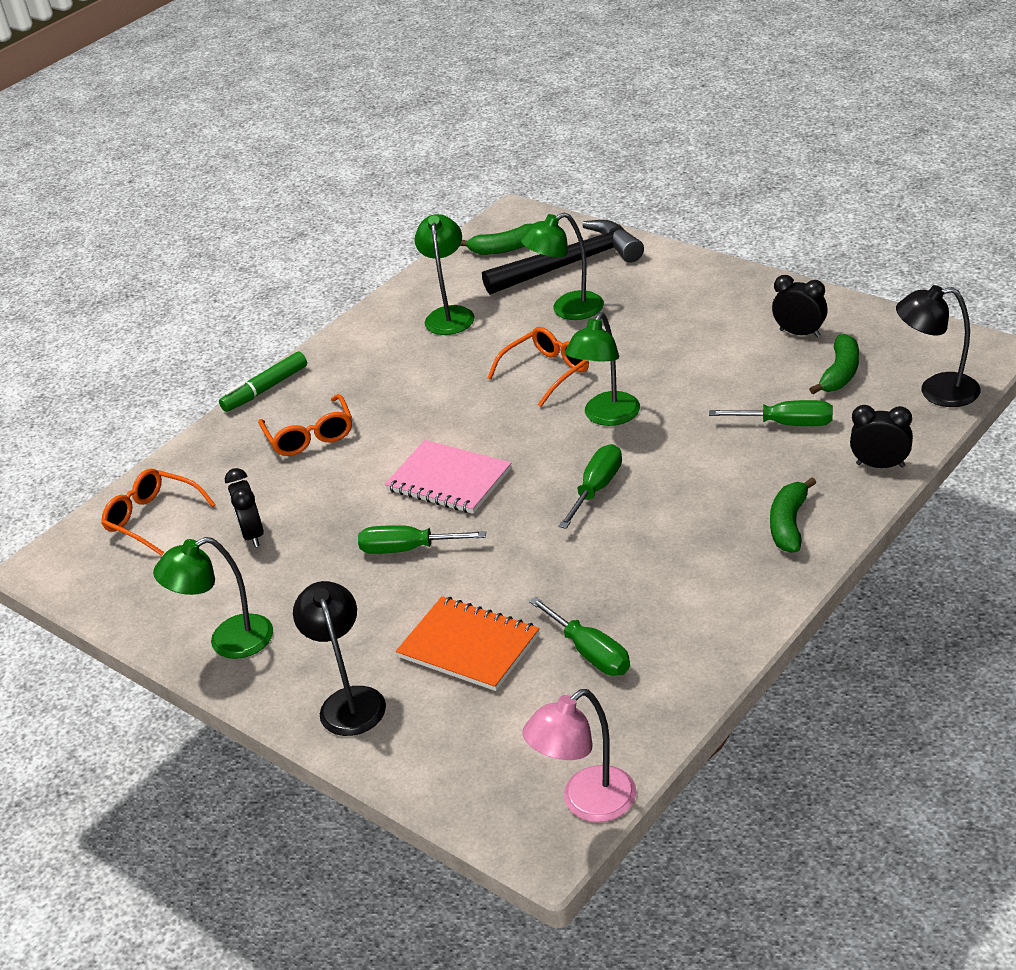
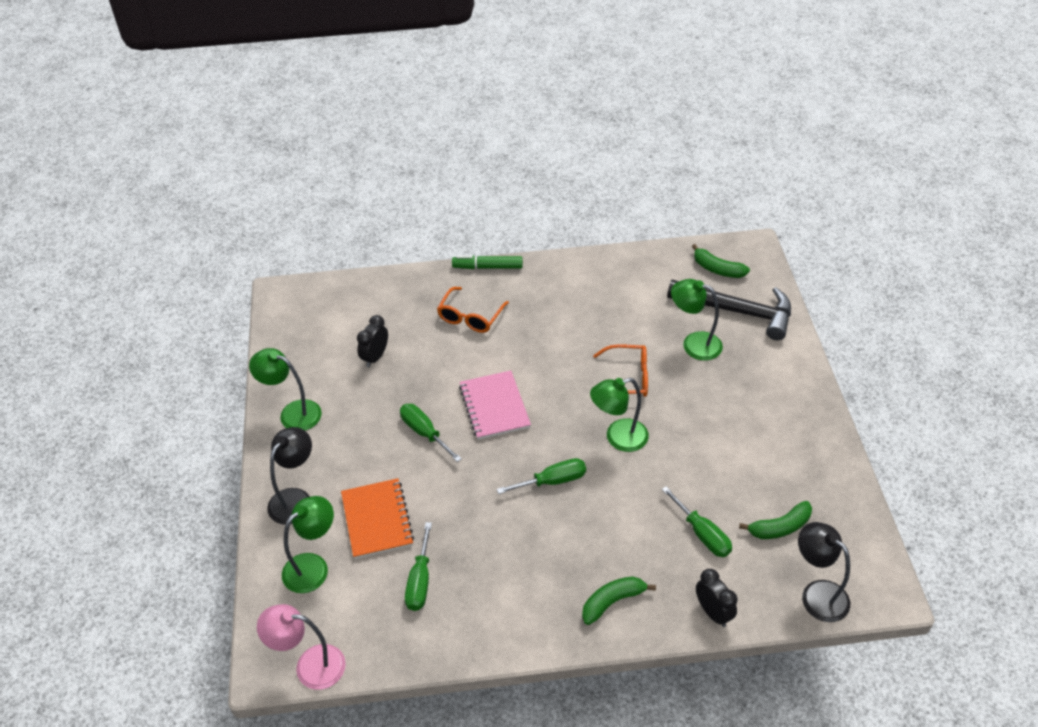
camera: 40 degrees right, 10 degrees up
(153, 519) = (349, 307): orange glasses -> none
(450, 314) = (631, 293): green lamp -> green lamp (313, 566)
(800, 333) = (796, 477): black clock -> none

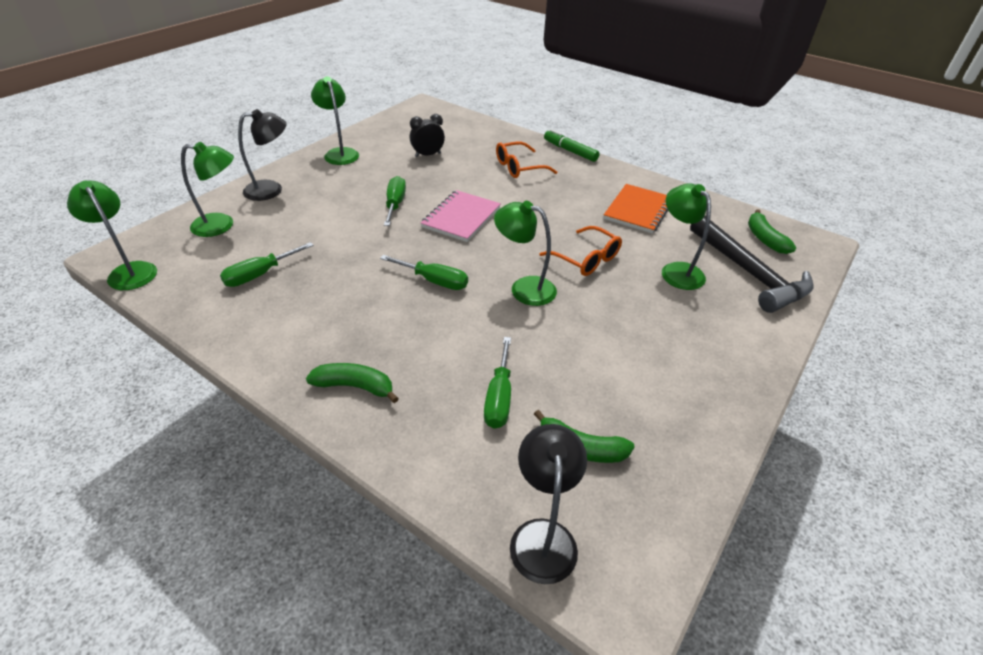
camera: 40 degrees right, 5 degrees down
(310, 666) = (129, 271): pink lamp -> green lamp
(377, 520) = (293, 227): orange notebook -> orange notebook (638, 210)
(713, 612) = (420, 463): black clock -> none

